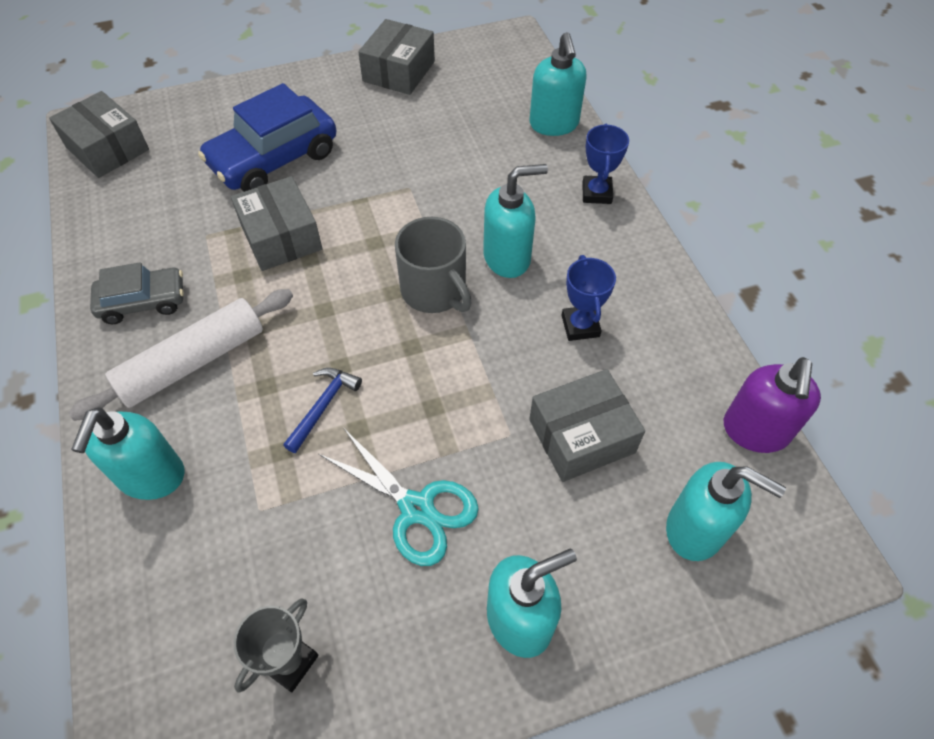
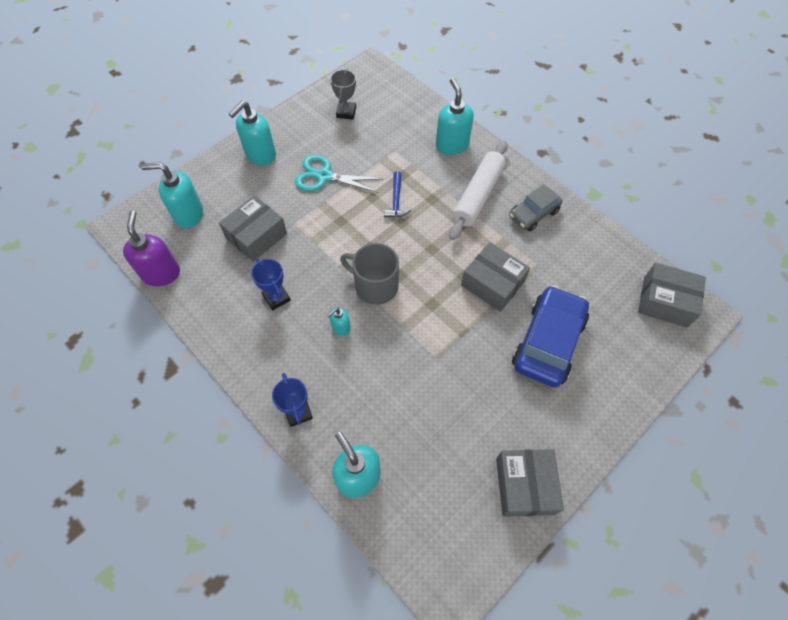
camera: 155 degrees right, 5 degrees up
(507, 258) = (340, 327): turquoise soap dispenser -> turquoise soap dispenser, size x0.53

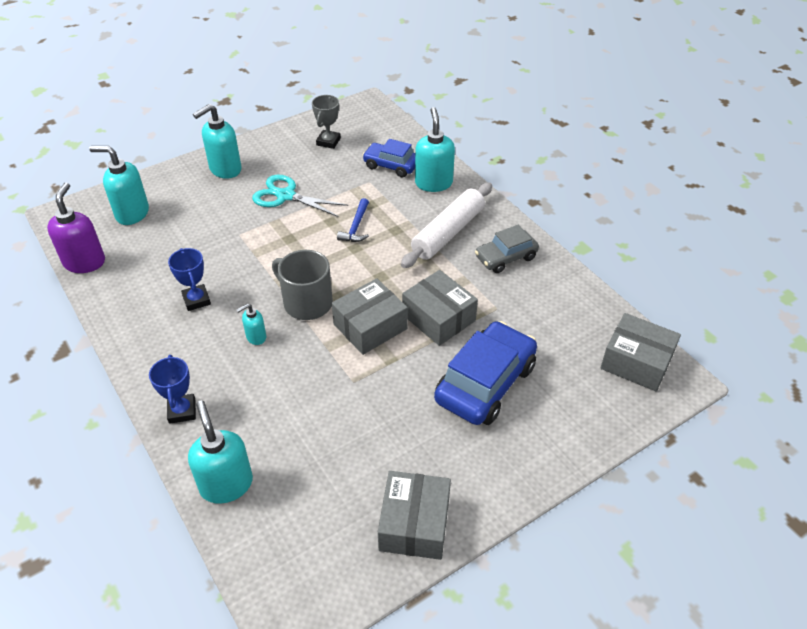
camera: 10 degrees right, 15 degrees down
(256, 236) = (195, 241): grey box -> grey box (370, 326)
(409, 131) = (391, 165): none -> blue car

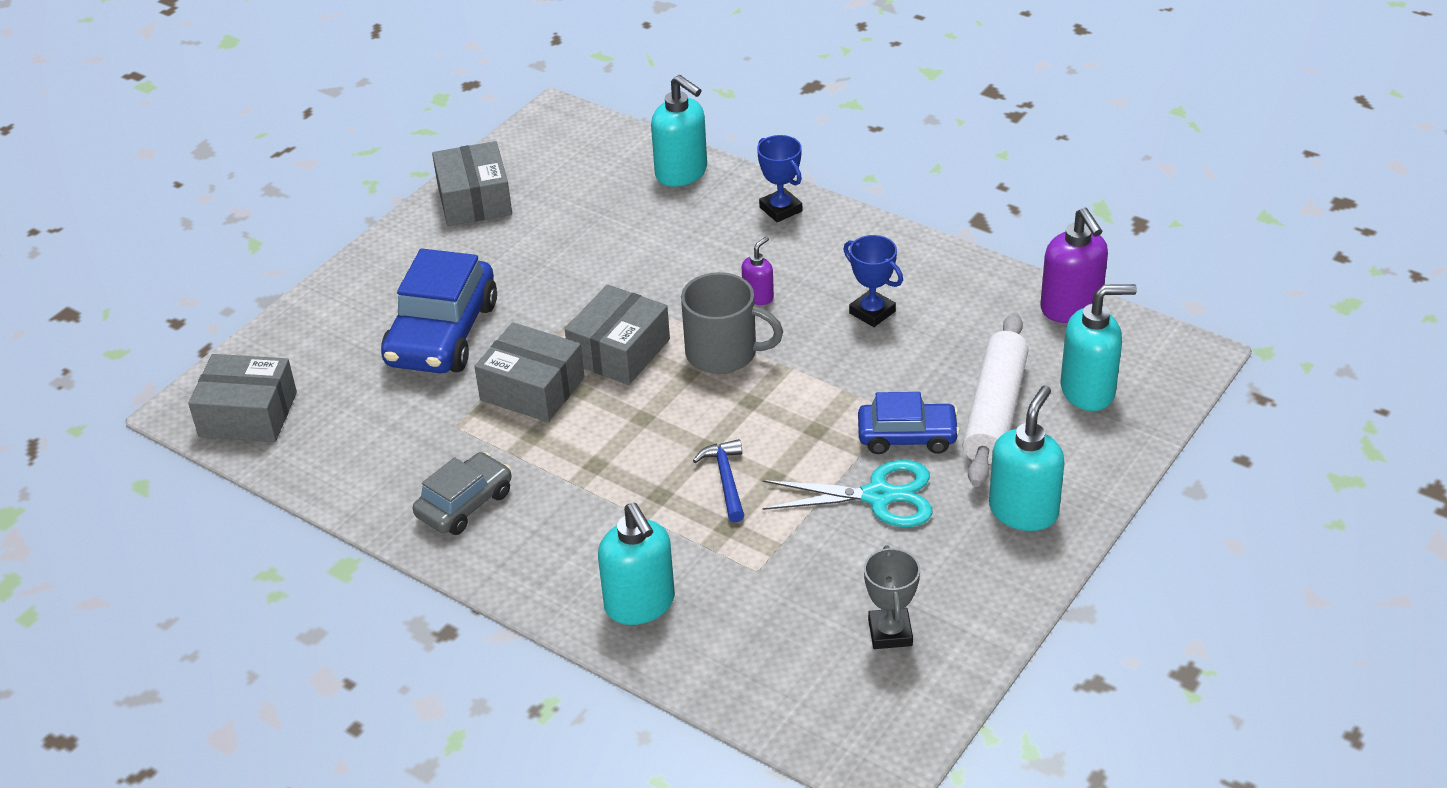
camera: 160 degrees right, 5 degrees down
(256, 337) = (758, 297): turquoise soap dispenser -> purple soap dispenser
(391, 165) = (737, 617): blue car -> blue car (907, 436)
(448, 232) = (573, 517): white rolling pin -> white rolling pin (995, 411)

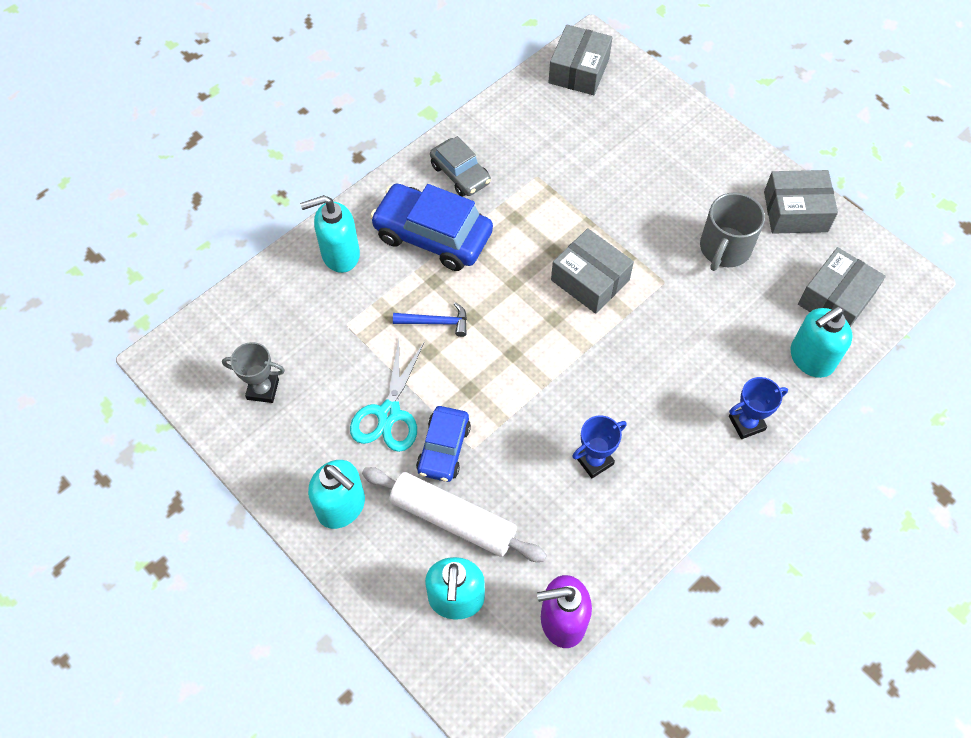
camera: 100 degrees right, 20 degrees up
(442, 334) = (635, 177): blue car -> blue car (432, 235)
(532, 389) = (562, 222): grey box -> grey box (836, 299)
(723, 353) = (571, 346): grey mug -> grey mug (724, 248)
(758, 297) = (633, 383): purple soap dispenser -> none

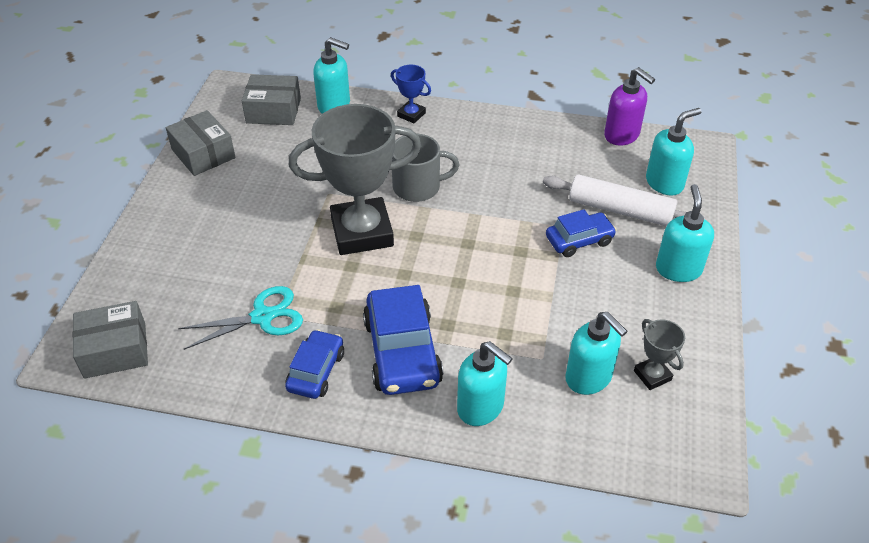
camera: 125 degrees left, 15 degrees down
(301, 343) = (589, 378): none -> turquoise soap dispenser
(389, 414) = (586, 284): turquoise scissors -> turquoise scissors (262, 317)
(435, 322) = (484, 301): blue hammer -> none
(453, 519) = (620, 210): white rolling pin -> white rolling pin turned 60 degrees counterclockwise
(460, 174) = (316, 371): grey car -> blue car
(590, 280) = (362, 232): grey box -> grey trophy
(594, 461) = (507, 166): blue trophy -> none
(724, 248) = (270, 175): grey mug -> grey mug (418, 187)

